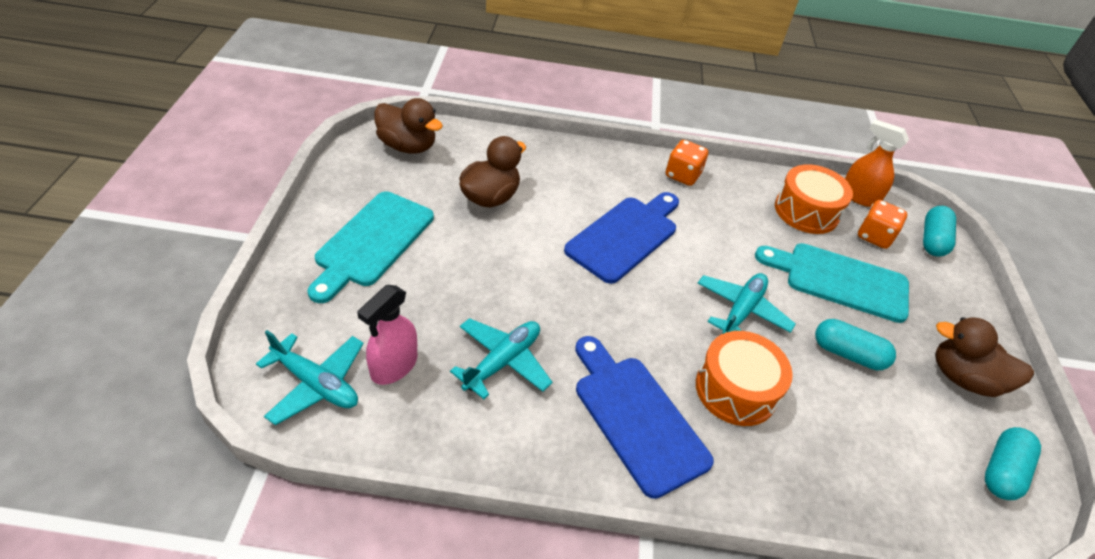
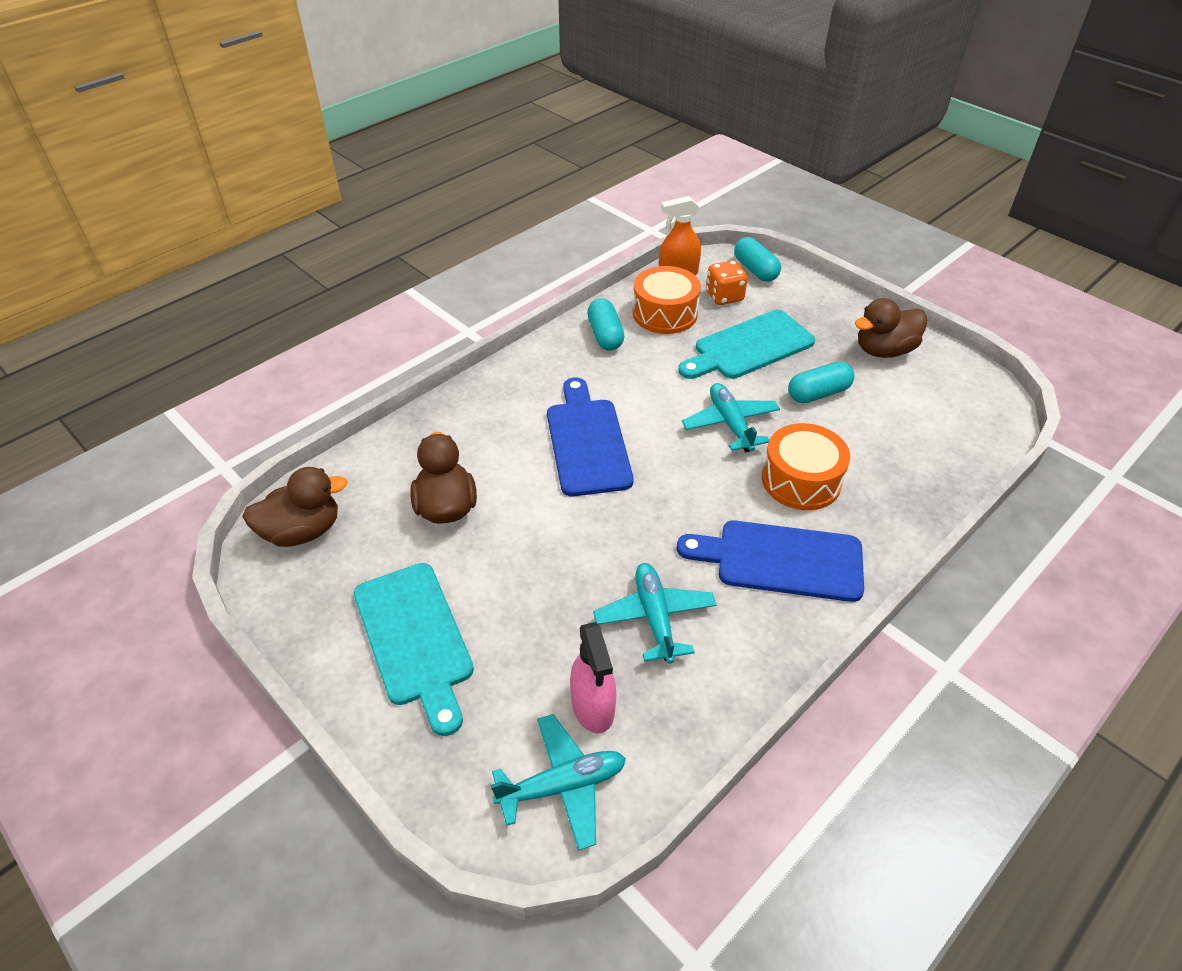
camera: 45 degrees left, 0 degrees up
(682, 175) = (553, 357): orange dice -> none
(1002, 471) = (966, 390): turquoise capsule -> turquoise capsule (605, 335)

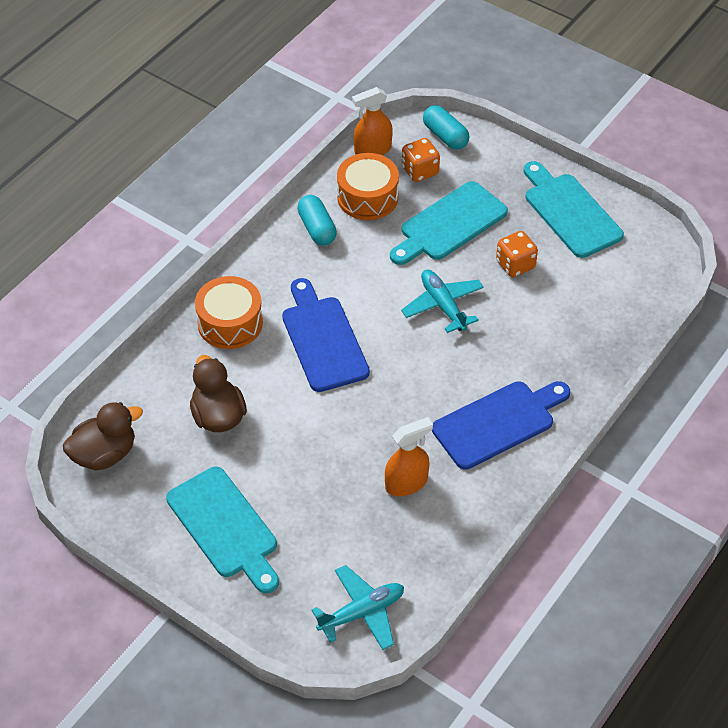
camera: 10 degrees left, 5 degrees up
(593, 706) = (372, 556): pink spray bottle -> none
(654, 617) = (406, 483): turquoise plane -> orange spray bottle
(781, 560) = (498, 422): blue cutting board -> blue cutting board turned 150 degrees clockwise
(801, 480) = (508, 350): orange drum -> orange drum (230, 323)
(818, 393) = (515, 265): turquoise capsule -> orange dice
(884, 350) = (569, 212): brown duck -> turquoise cutting board

